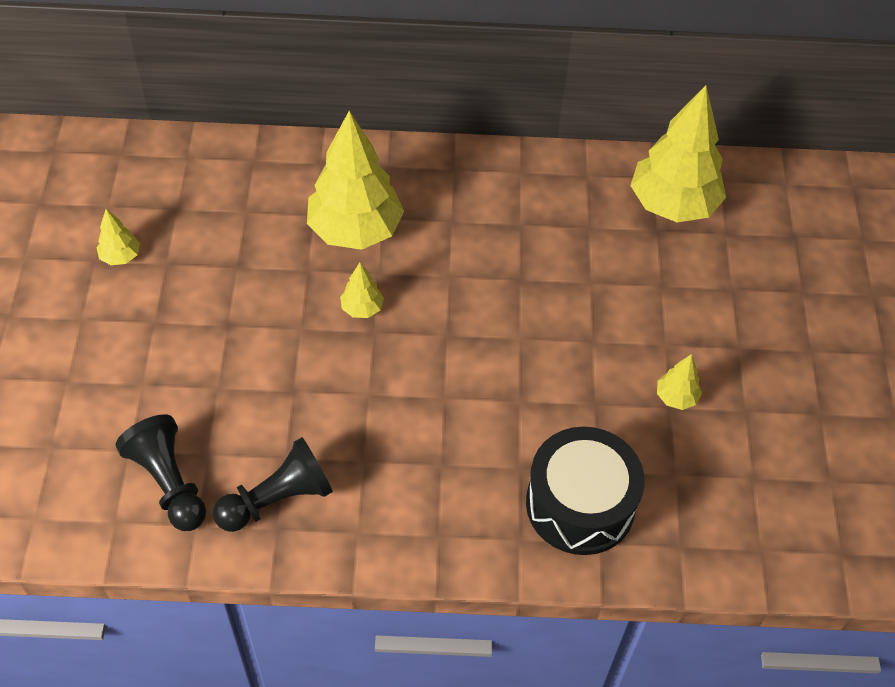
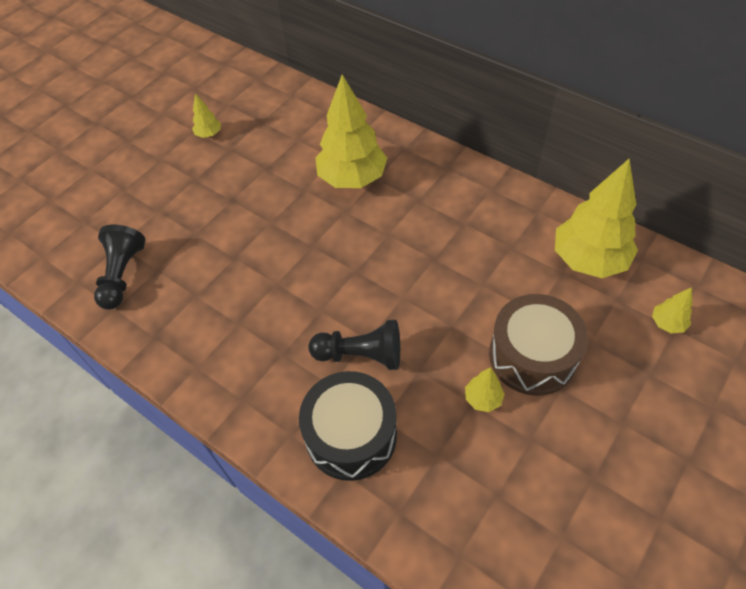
camera: 40 degrees right, 0 degrees up
(278, 499) = (170, 319): black pawn -> black pawn (361, 355)
(362, 308) = (316, 228): yellow tree -> yellow tree (667, 323)
(690, 330) = (532, 356): none -> brown drum

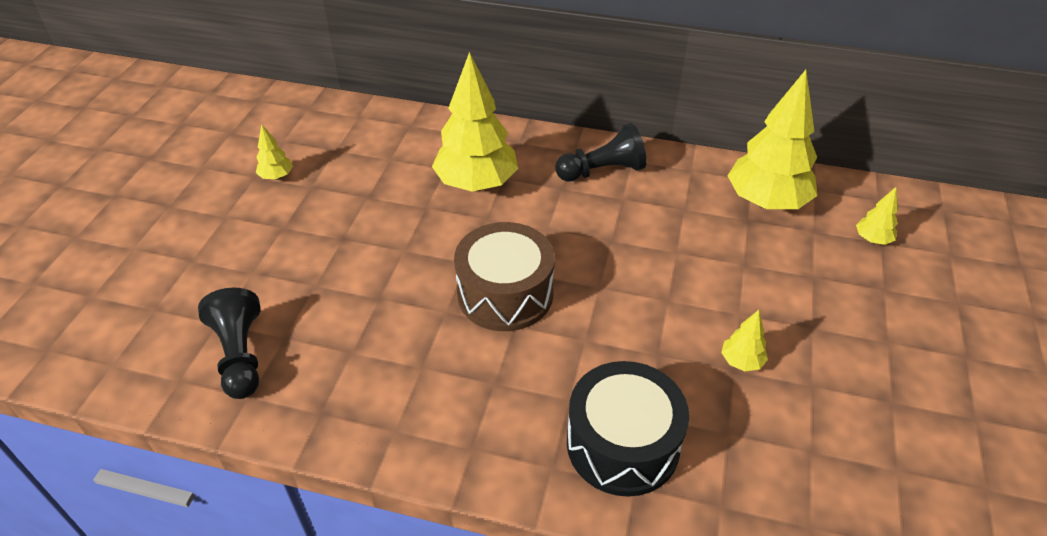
camera: 25 degrees left, 10 degrees down
(361, 355) = (586, 358): black pawn -> black pawn (602, 171)
(532, 356) = (766, 305): brown drum -> brown drum (505, 294)

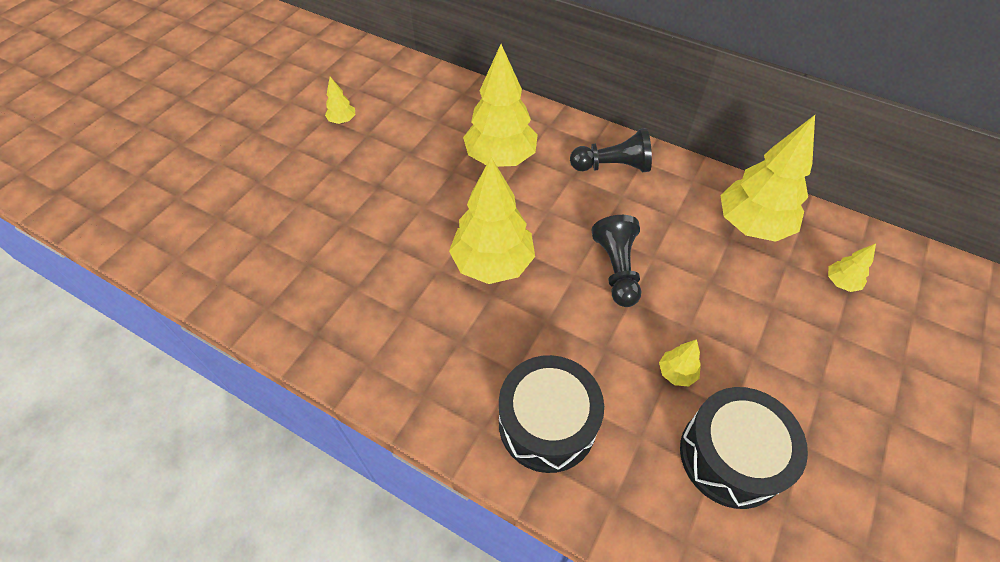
camera: 15 degrees right, 10 degrees up
(240, 355) = (269, 271): black pawn -> black pawn (617, 269)
(505, 294) = (492, 264): brown drum -> yellow tree
(825, 430) = (730, 456): none -> black drum

